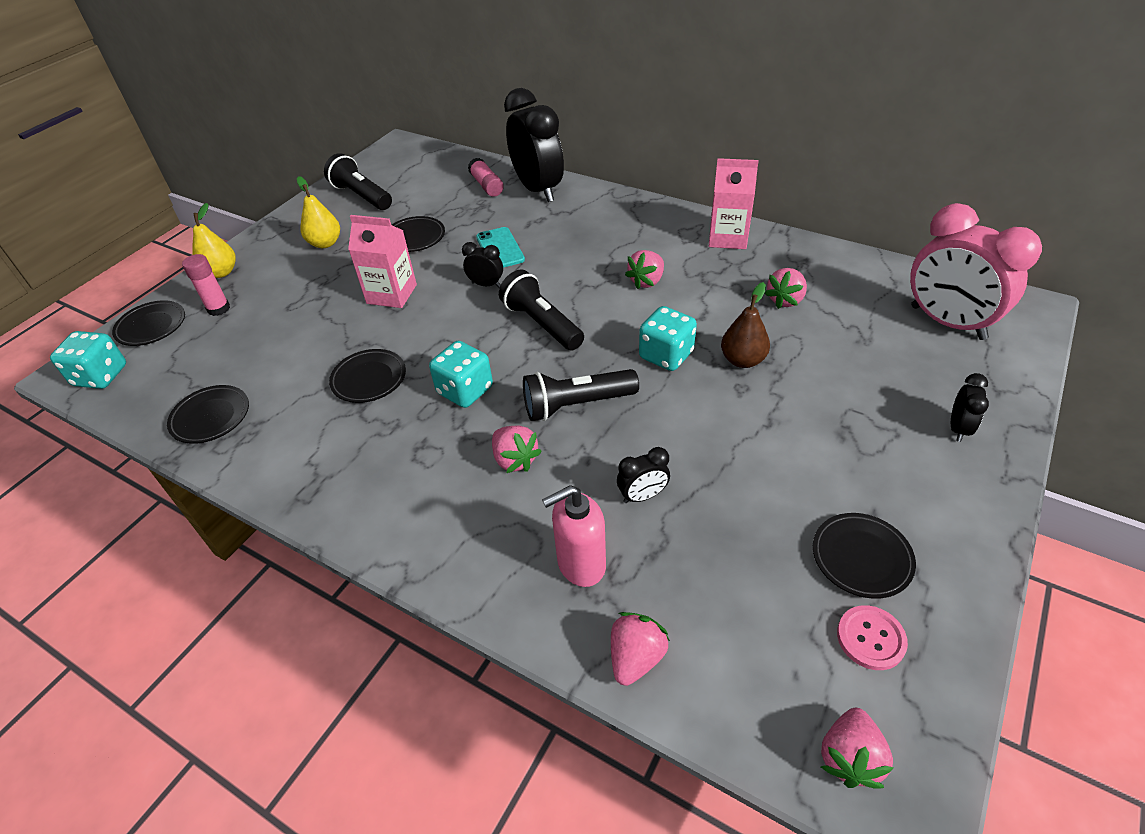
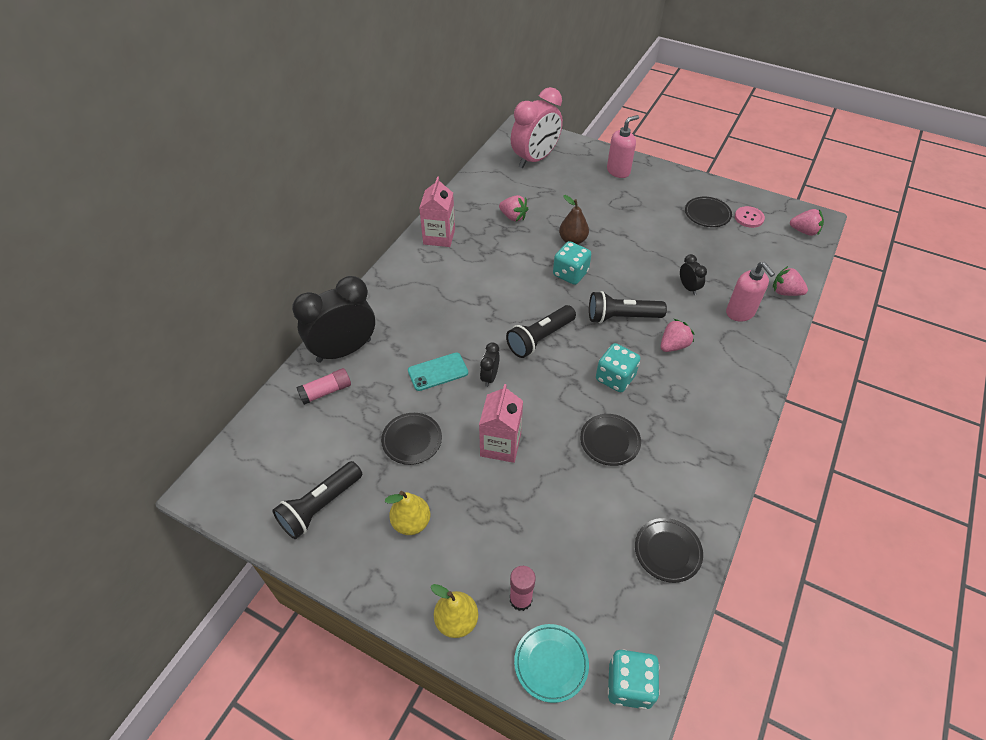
camera: 95 degrees left, 5 degrees up
(151, 326) = (551, 663): black plate -> turquoise plate
(576, 405) = (621, 317): black flashlight -> black flashlight turned 105 degrees clockwise
(646, 281) = (490, 281): pink strawberry -> none
(958, 428) = (618, 171): black clock -> pink soap dispenser

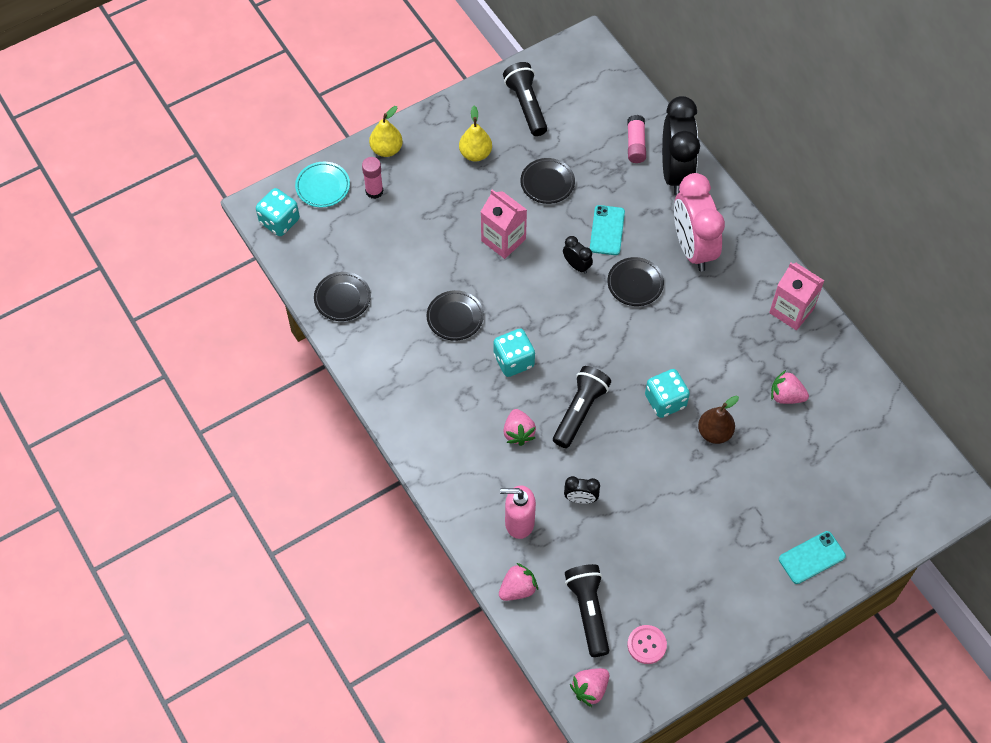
camera: 120 degrees right, 10 degrees up
(513, 217) = (786, 396): pink strawberry -> pink strawberry turned 45 degrees clockwise
(535, 159) = (885, 477): pink clock -> pink clock (693, 248)
(540, 338) = (596, 327): black flashlight -> black flashlight (588, 611)
(618, 171) = (811, 557): pink soap dispenser -> turquoise phone
(707, 214) = (678, 602): black plate -> black plate (635, 283)

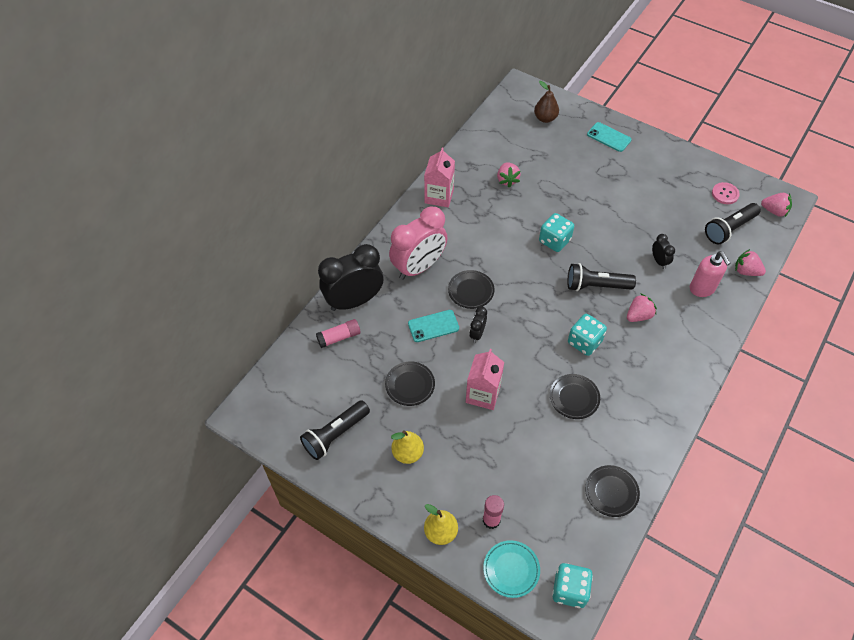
camera: 115 degrees left, 5 degrees down
(714, 432) = (559, 207): brown pear -> brown pear (545, 118)

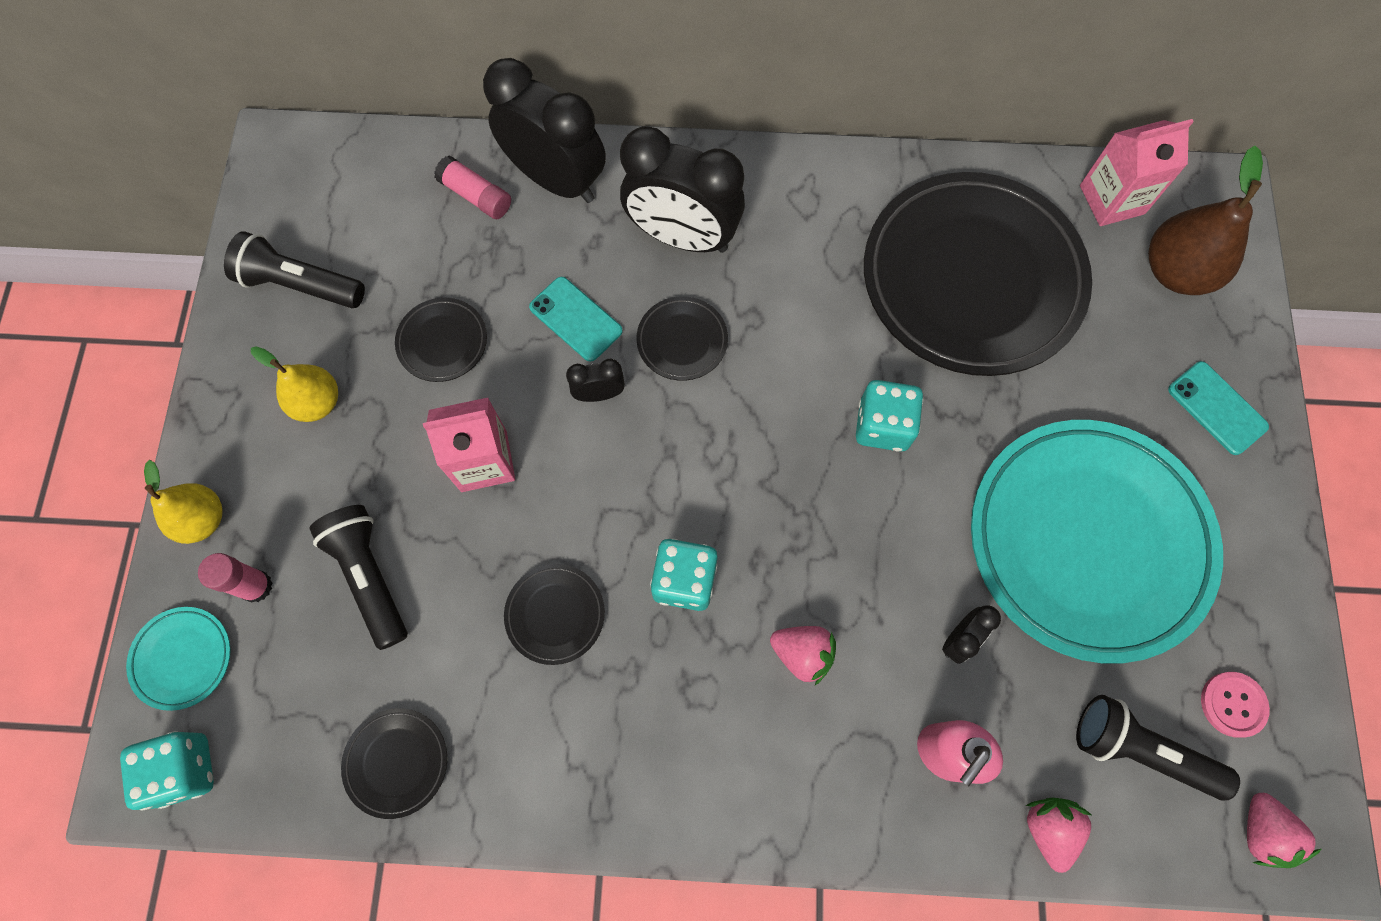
camera: 60 degrees right, 15 degrees up
(419, 267) = (682, 236): pink clock -> black clock
(439, 196) = (856, 190): pink carton -> pink carton (1112, 199)
(507, 180) = (971, 279): pink strawberry -> black plate
(545, 118) = (1176, 271): brown pear -> brown pear, size x1.54
(596, 286) = (824, 545): black flashlight -> black flashlight (369, 576)
(609, 137) = (1217, 408): turquoise phone -> turquoise phone turned 45 degrees counterclockwise
(640, 202) = (1087, 541): none -> turquoise plate

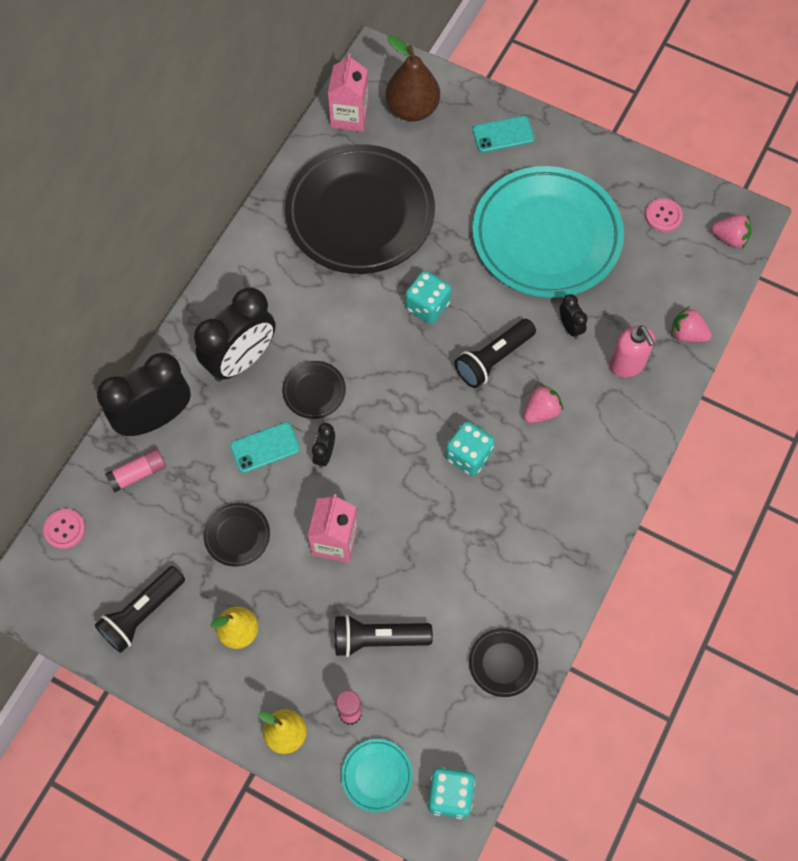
camera: 65 degrees left, 5 degrees down
(373, 155) = (65, 529): none -> pink button
(555, 614) = (455, 537): black plate -> none
(1139, 750) = (667, 271): black flashlight -> black flashlight (493, 359)

